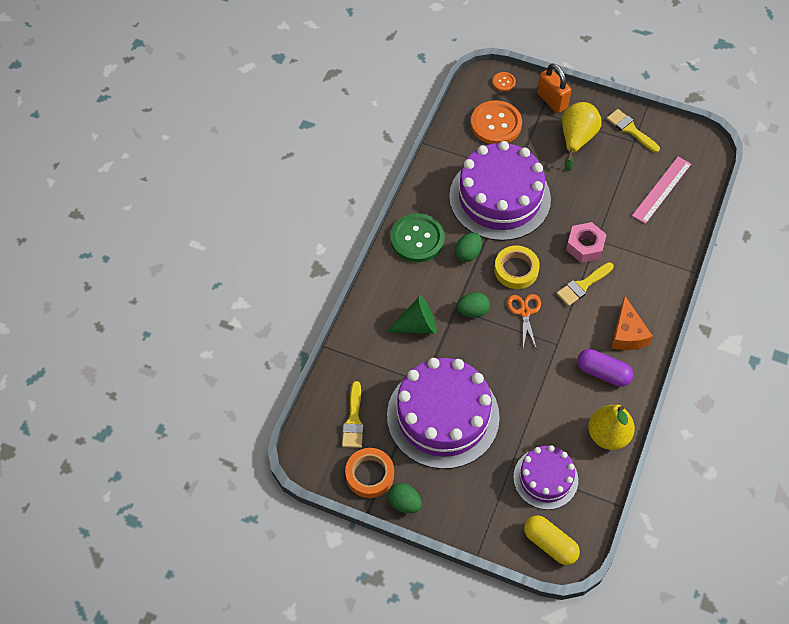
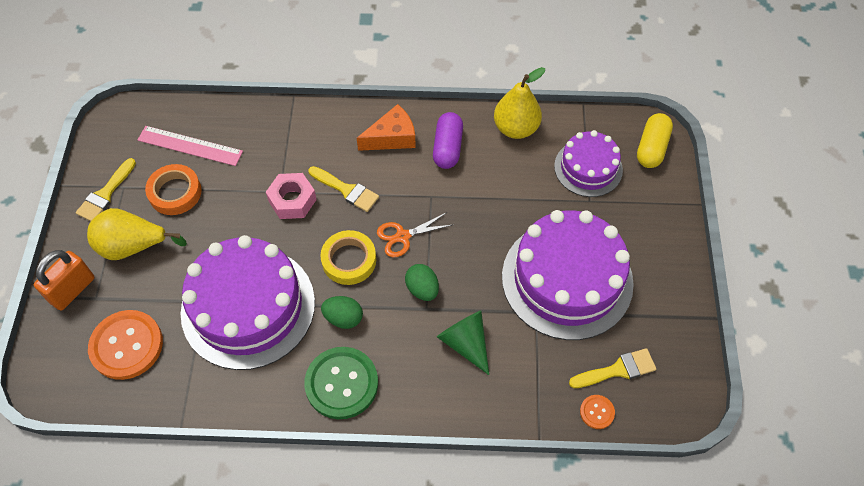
camera: 110 degrees left, 0 degrees up
(369, 474) = (671, 330): orange tape -> orange tape (175, 192)
(404, 503) = (683, 285): green egg -> none
(503, 82) = (49, 357): orange button -> orange button (597, 412)

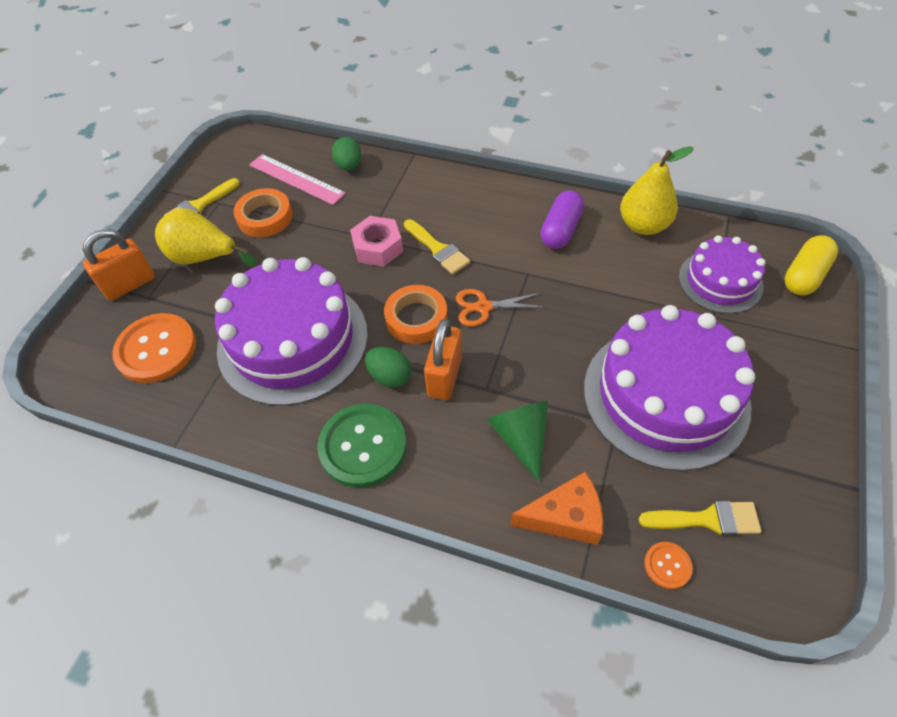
camera: 20 degrees right, 5 degrees down
(349, 260) = (416, 318): yellow tape -> orange tape
(389, 307) = (445, 376): none -> orange padlock
(392, 137) = (503, 209): orange cheese -> orange cheese (565, 517)
(422, 289) = (488, 366): green egg -> green egg (349, 166)

